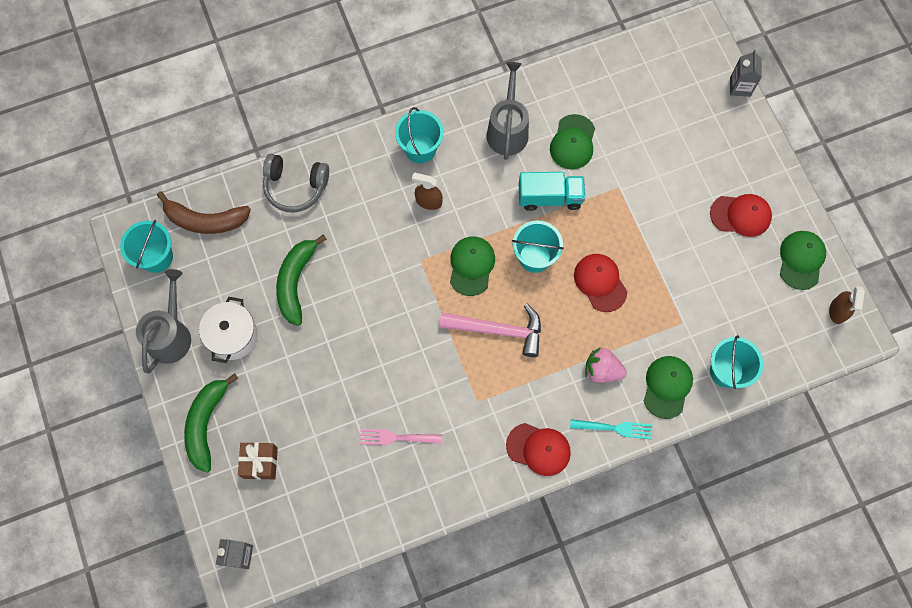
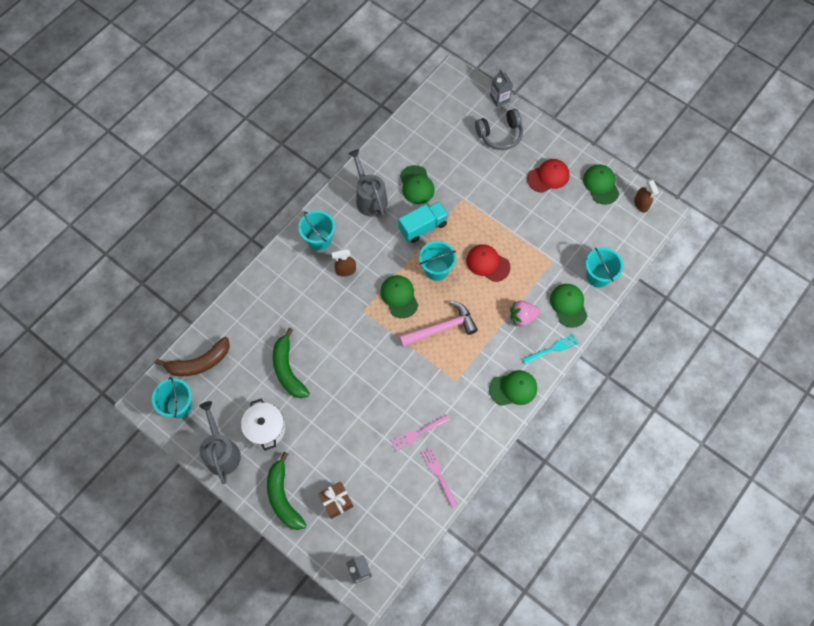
camera: 30 degrees left, 5 degrees down
(295, 187) = (249, 308): grey headphones -> grey headphones (500, 135)
(391, 499) = (438, 475): none -> pink fork
(538, 449) = (513, 388): red cap -> green cap

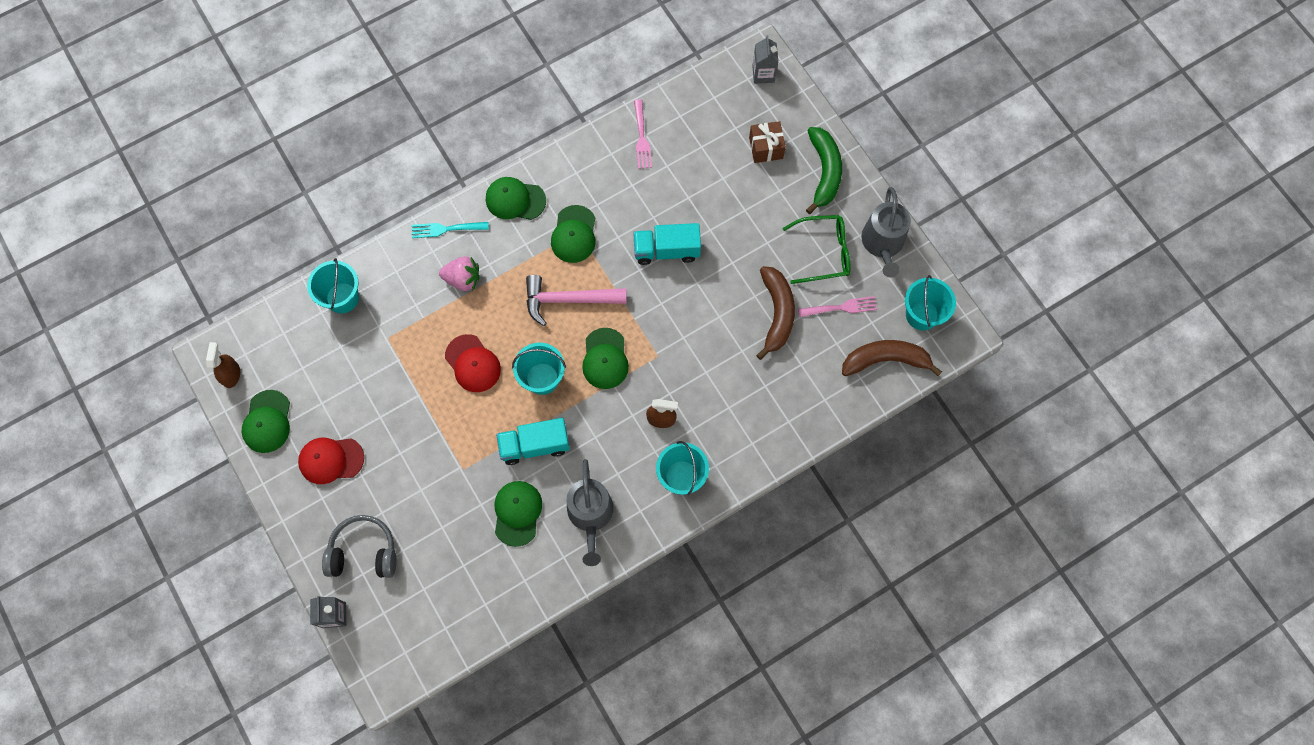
camera: 160 degrees left, 5 degrees up
(266, 429) = (823, 252): white pot -> green glasses
(288, 370) = (776, 313): green banana -> brown banana
(385, 389) = (666, 250): none -> turquoise truck
(417, 433) = (647, 188): pink fork -> pink fork (841, 307)
(568, 305) = (399, 274): green cap -> green cap (574, 234)

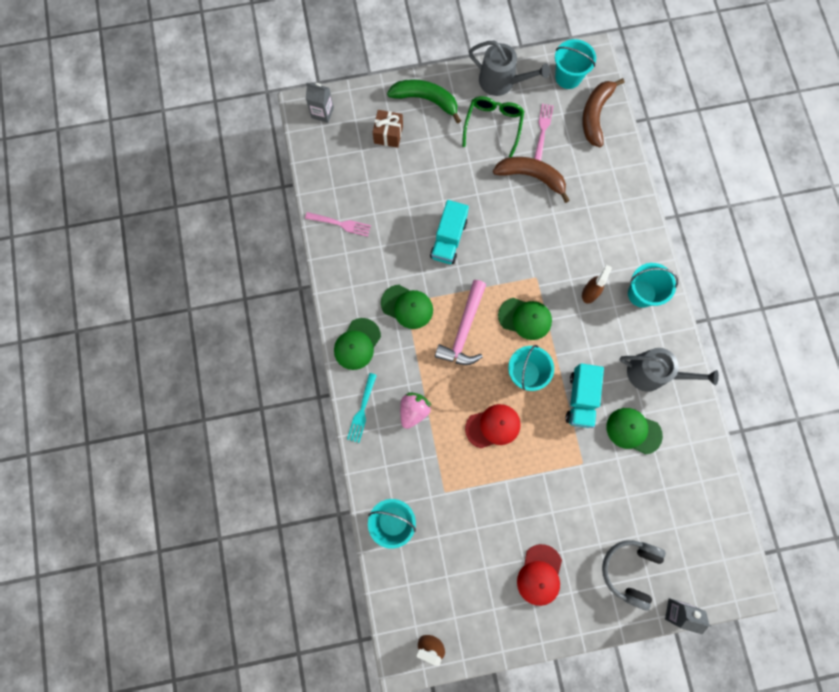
camera: 70 degrees left, 5 degrees up
(267, 422) = (486, 623): green cap -> none

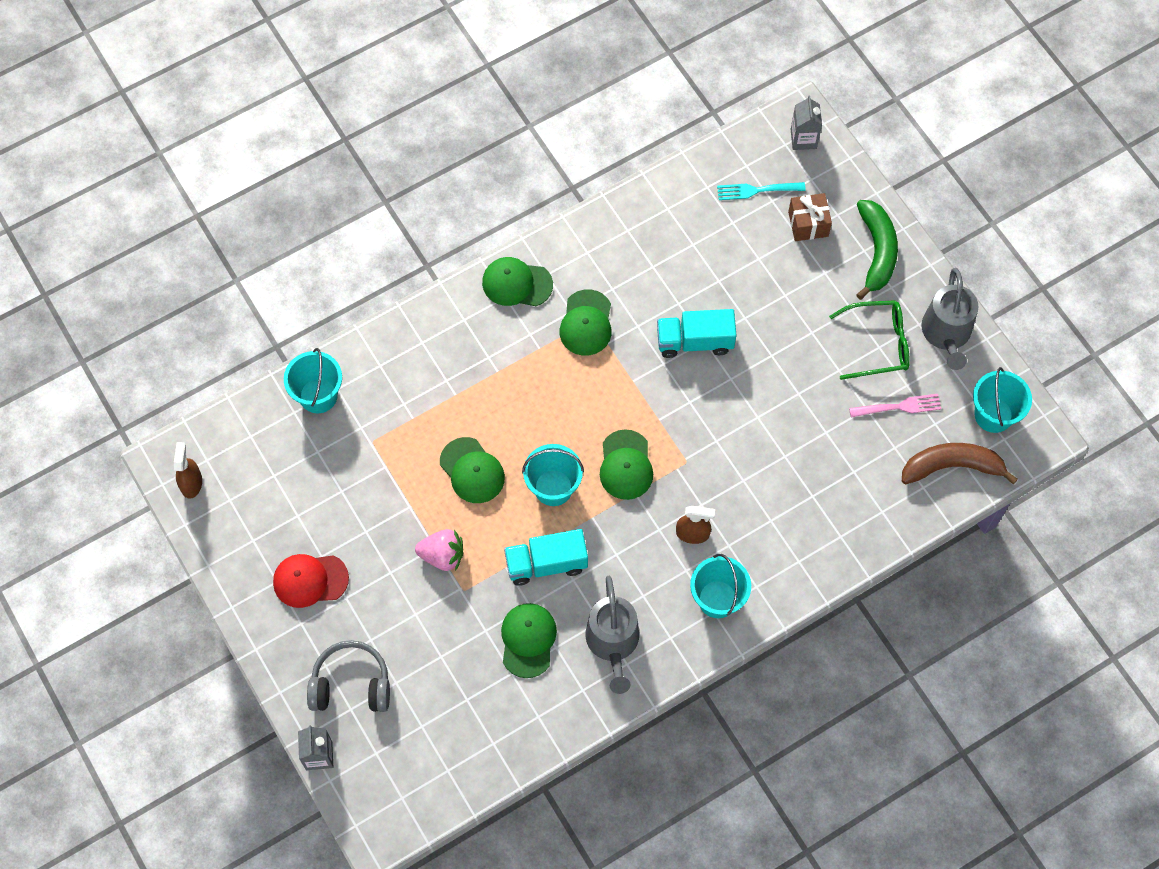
camera: 70 degrees right, 10 degrees down
(341, 224) = (663, 212): pink fork -> none
(362, 410) = (437, 317): turquoise fork -> turquoise fork (756, 190)
(414, 411) = (458, 374): pink strawberry -> pink strawberry (442, 555)
(464, 330) = (581, 398): pink hammer -> none
(493, 426) = (472, 470): red cap -> green cap
(531, 177) = (824, 413): brown banana -> none

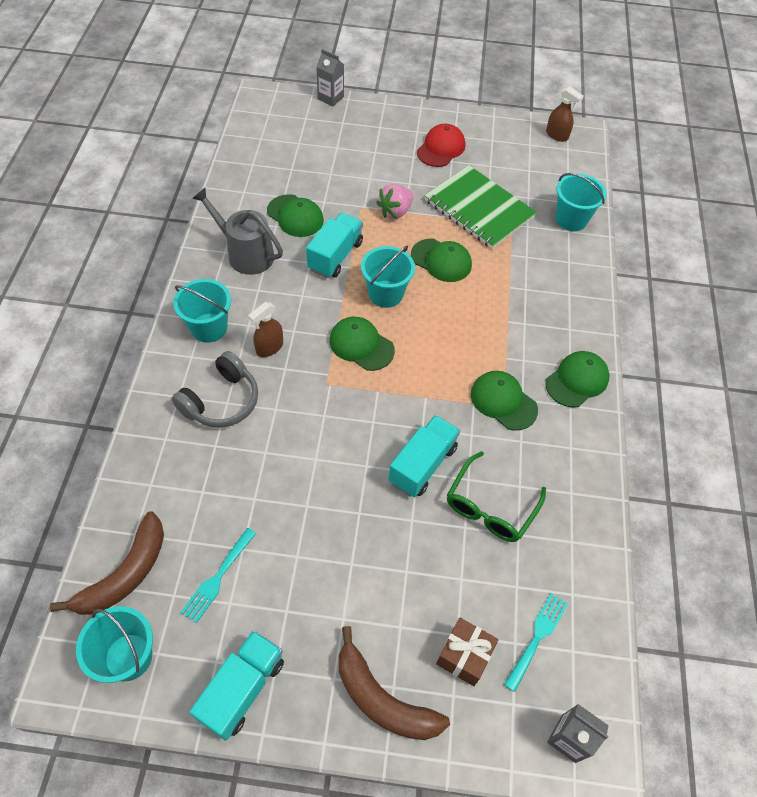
camera: 125 degrees right, 10 degrees down
(351, 684) = (357, 130): grey headphones -> grey headphones (221, 401)
(373, 484) = (479, 209): none -> green notebook
(472, 470) = (441, 260): green cap -> green cap turned 150 degrees counterclockwise
(876, 251) = (382, 699): green banana -> brown banana
(878, 344) = (290, 612): green glasses -> green glasses (490, 507)
(899, 407) = (218, 577): pink fork -> turquoise fork
(946, 333) = (242, 689): grey watering can -> turquoise truck

